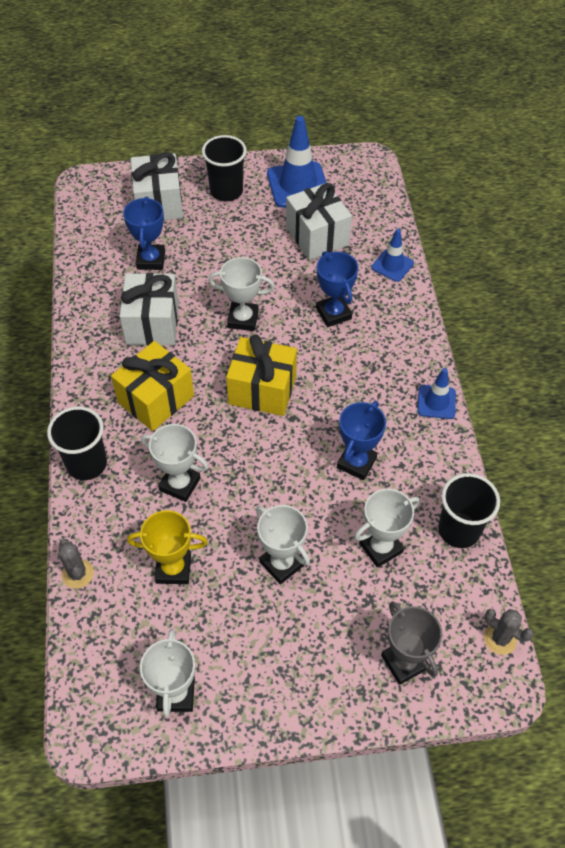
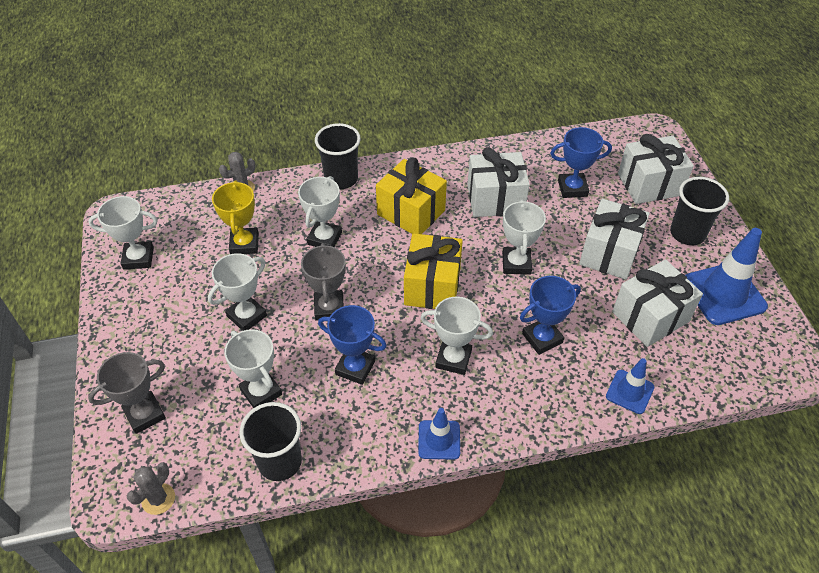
camera: 85 degrees right, 5 degrees down
(241, 249) = (609, 253): none -> white gift
(279, 483) = (329, 308): none -> grey trophy
(352, 382) = (453, 359): none -> white trophy

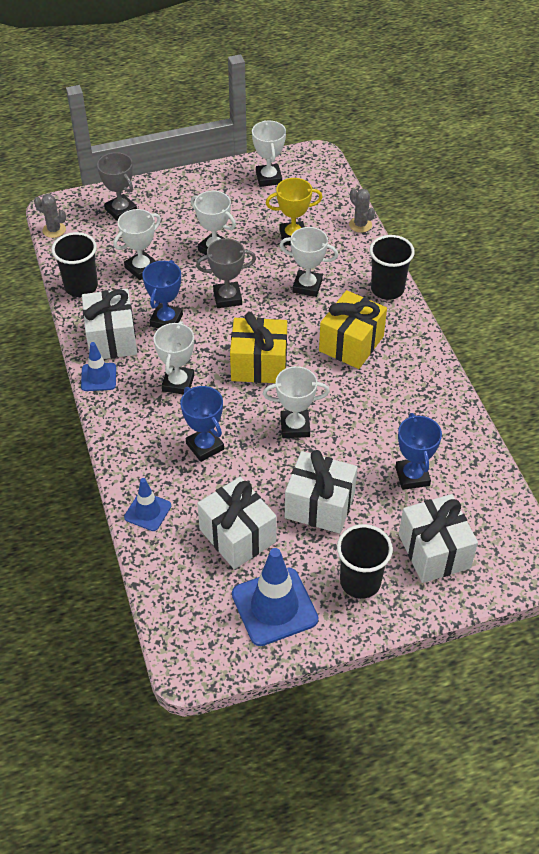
camera: 85 degrees right, 0 degrees up
(495, 199) = (382, 409): white gift -> white gift (111, 339)

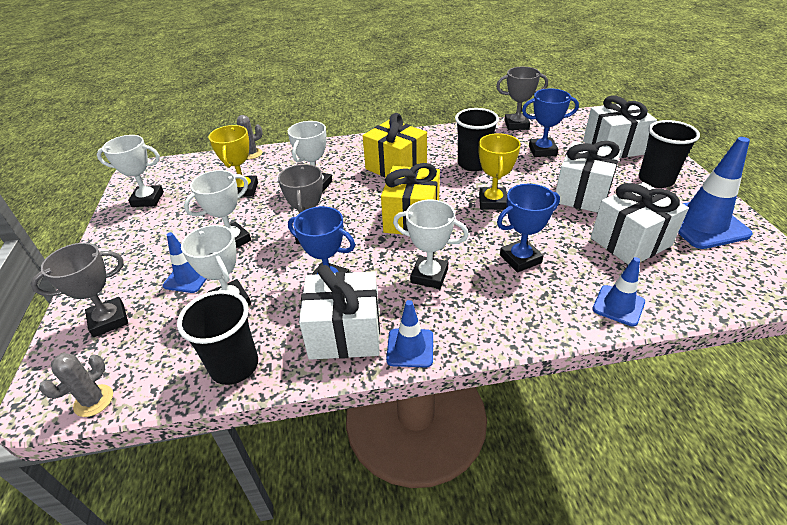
camera: 80 degrees left, 10 degrees down
(167, 237) = (188, 277): none -> blue traffic cone
(295, 427) = (492, 202): white trophy -> yellow trophy
(387, 289) = (337, 147): black cup -> black cup (473, 164)
(477, 453) = (516, 125): none -> grey trophy

